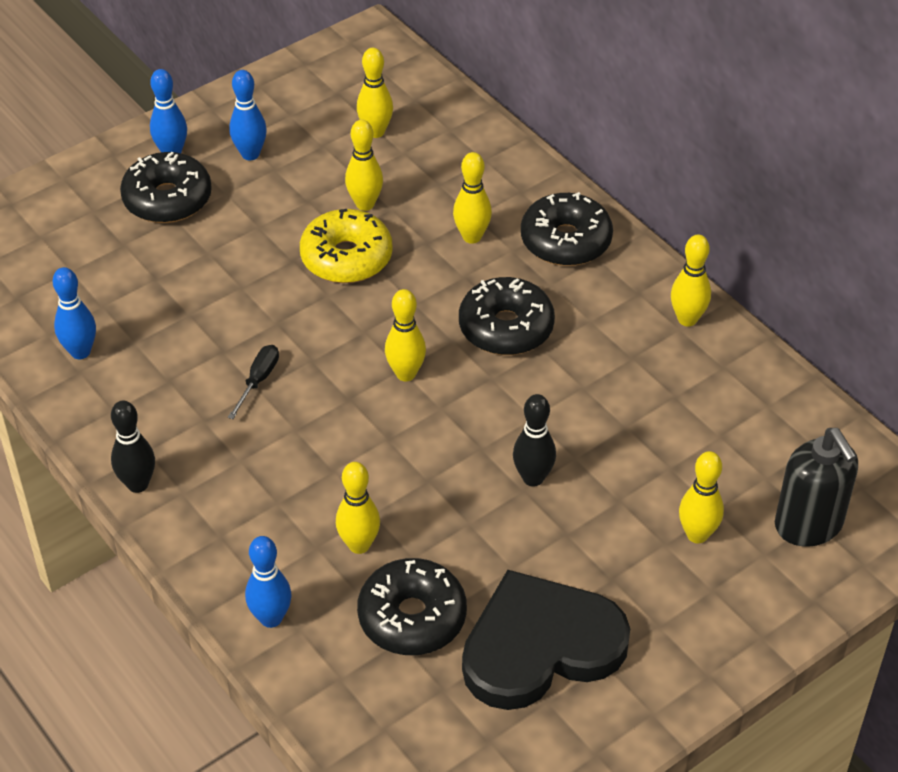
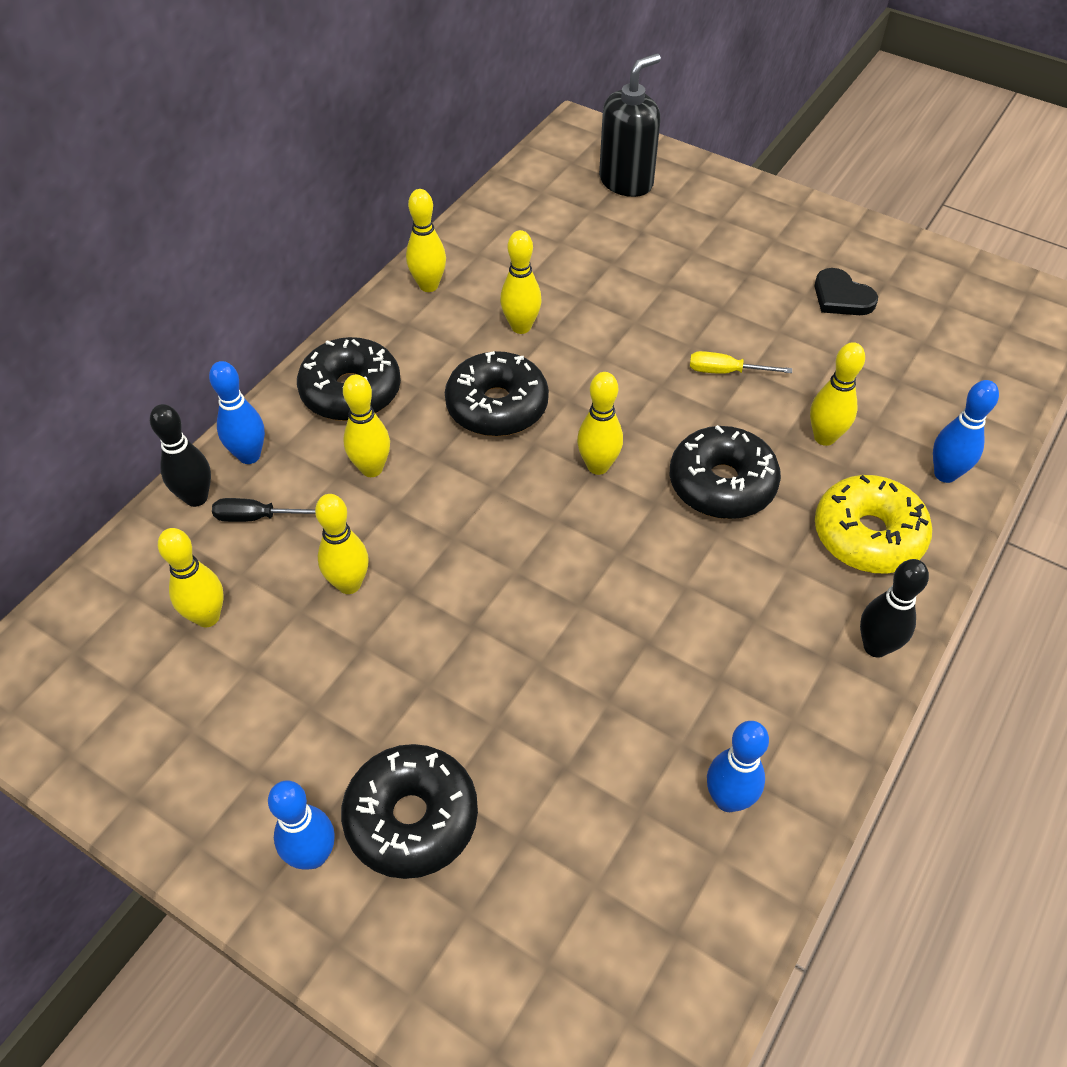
camera: 110 degrees left, 5 degrees up
(250, 154) = (288, 748): blue bowling pin -> blue bowling pin (249, 455)
(258, 380) = (673, 590): black screwdriver -> black screwdriver (257, 517)
(346, 258) = (448, 572): yellow donut -> yellow donut (868, 535)
(412, 617) = (872, 379): black donut -> black donut (722, 484)
(475, 503) = (726, 372): none -> yellow screwdriver
(533, 478) = (675, 342): black bowling pin -> black bowling pin (196, 498)
(540, 646) = (841, 297): black heart -> black heart, size x0.46
(697, 534) = (673, 235): yellow bowling pin -> yellow bowling pin (521, 327)

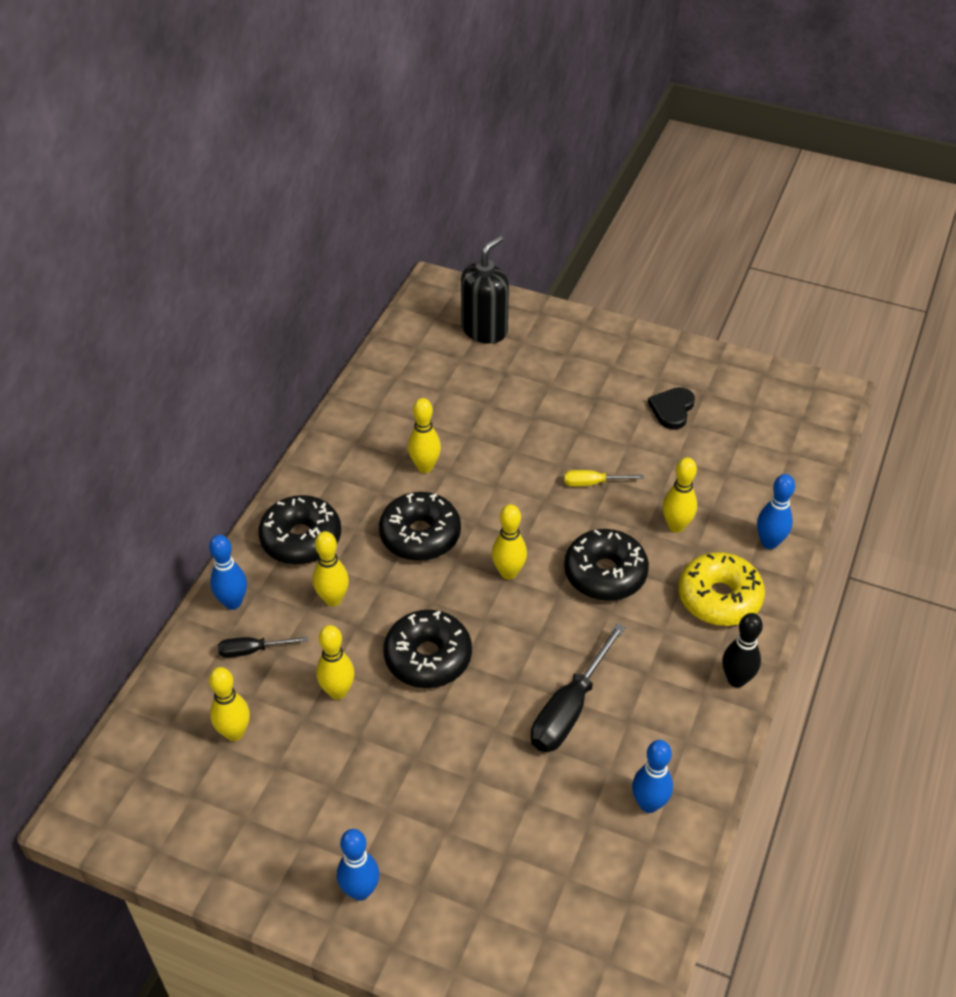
camera: 10 degrees left, 5 degrees down
(196, 498) = (199, 642): black bowling pin -> none
(412, 818) = (426, 853): black donut -> black donut (428, 657)
(428, 285) = (342, 441): yellow bowling pin -> none
(644, 651) = (570, 708): none -> black screwdriver
(841, 297) = (672, 409): black heart -> black heart turned 75 degrees clockwise

